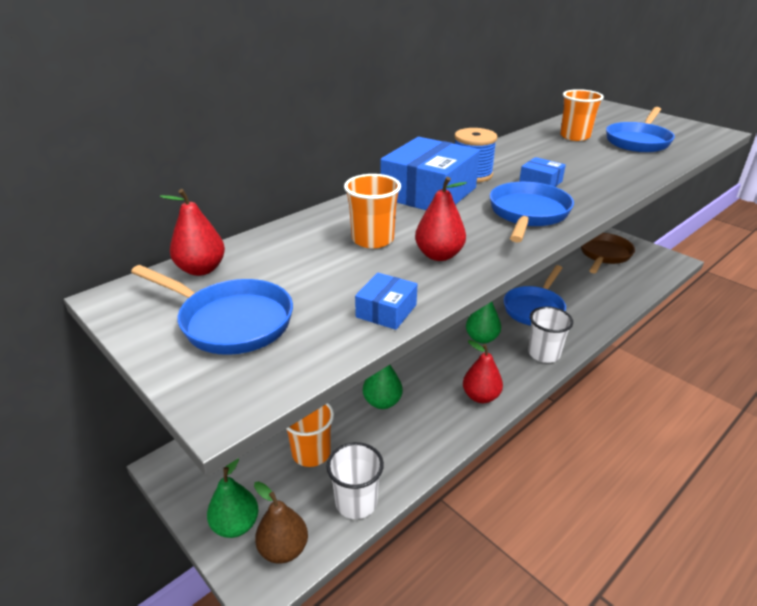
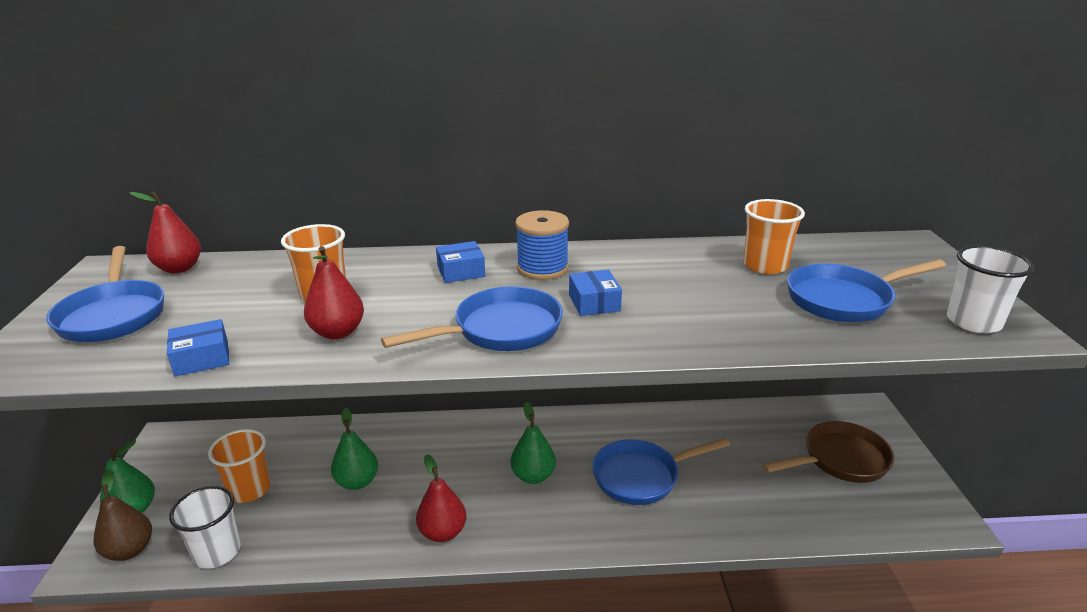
camera: 40 degrees right, 5 degrees down
(429, 193) = (461, 271): blue box -> blue box, size x0.46
(544, 354) = (572, 531): white cup -> white cup (973, 322)

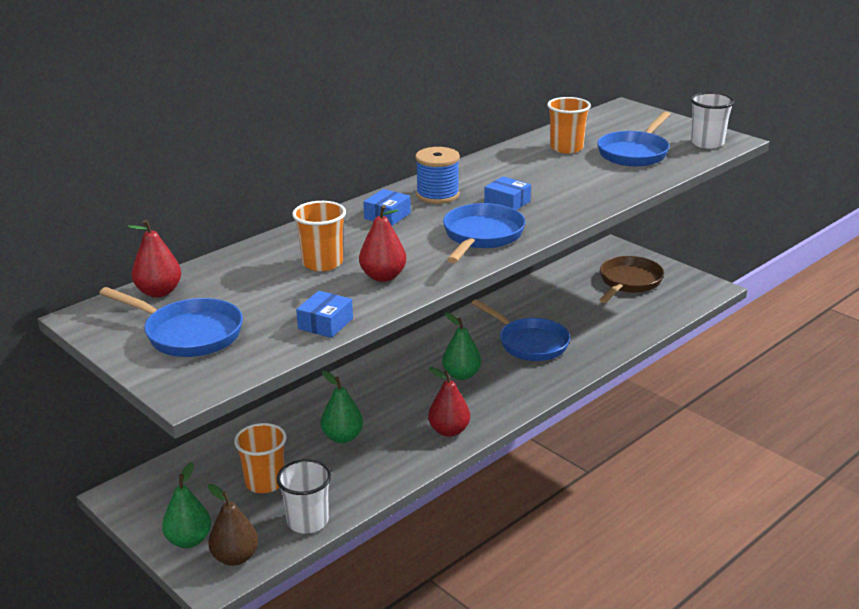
camera: 40 degrees left, 0 degrees up
(641, 476) = (529, 343): blue pan -> blue pan turned 75 degrees counterclockwise

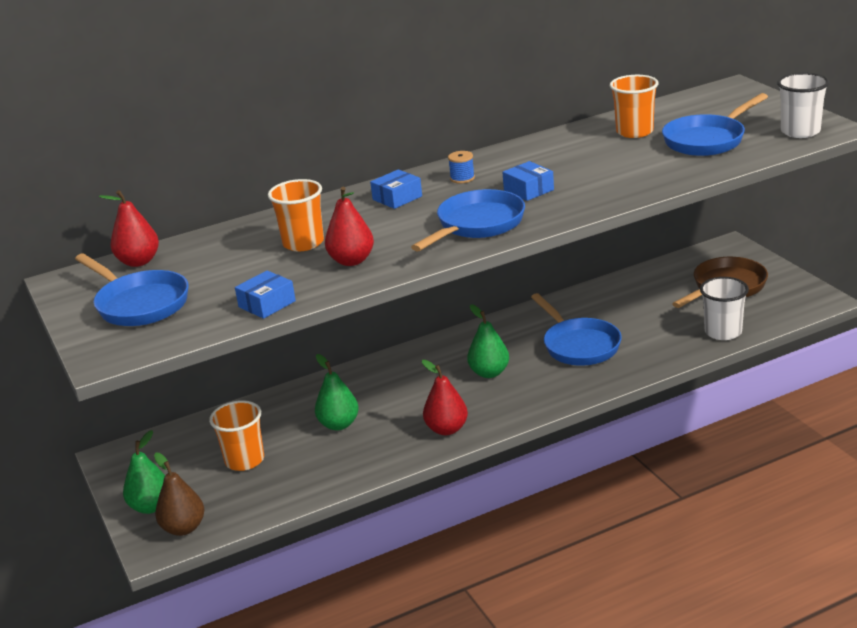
camera: 20 degrees right, 0 degrees up
(307, 521) = (265, 503): white cup -> white cup (723, 332)
(437, 195) = (462, 178): blue spool -> blue spool, size x0.54

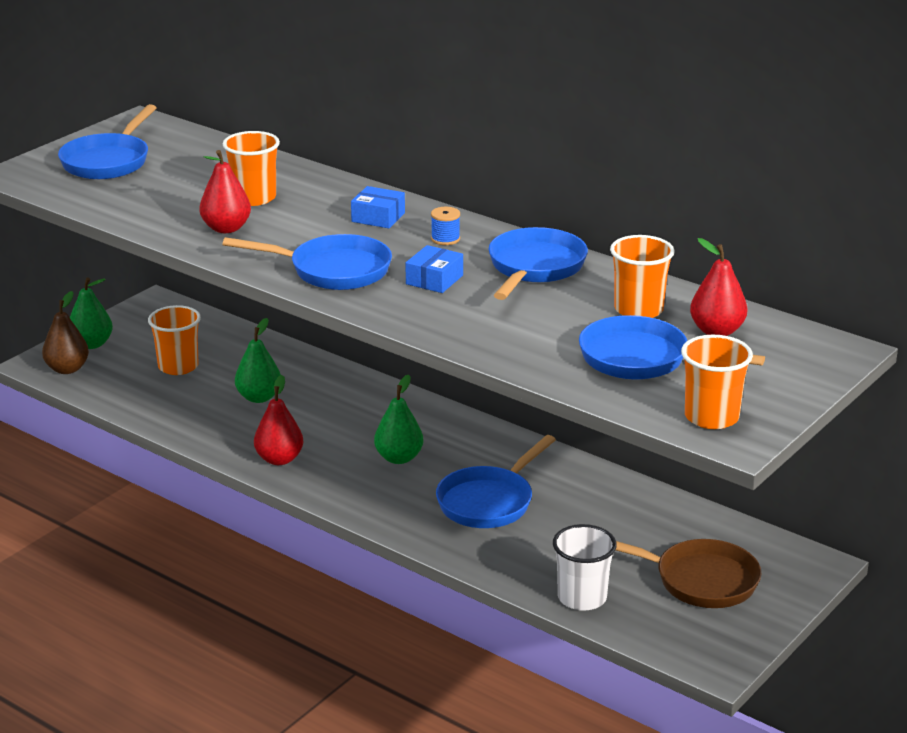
camera: 60 degrees right, 0 degrees up
(139, 262) = (186, 139): red pear -> red pear (717, 331)
(267, 304) = (126, 212): blue box -> none
(541, 155) = (534, 268): none -> blue pan
(800, 132) = (711, 417): white cup -> orange cup

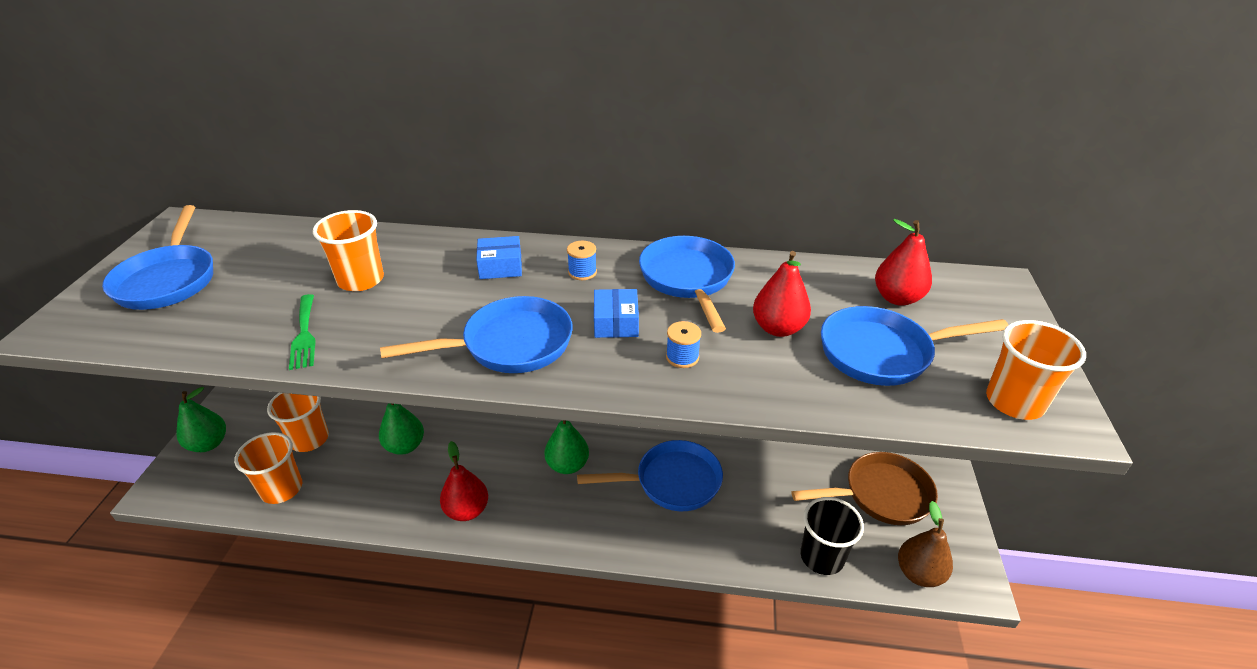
camera: 30 degrees left, 10 degrees up
(67, 369) = (197, 483): brown pear -> brown pear (919, 573)
(184, 223) = (304, 334): none -> green fork
(226, 228) = (357, 327): red pear -> red pear (778, 328)
(463, 315) = (682, 357): none -> blue spool
(489, 501) = (671, 482): blue pan -> blue pan turned 105 degrees counterclockwise
(582, 598) = (822, 557): white cup -> black cup
(638, 310) = (816, 297): orange cup -> orange cup (281, 489)

